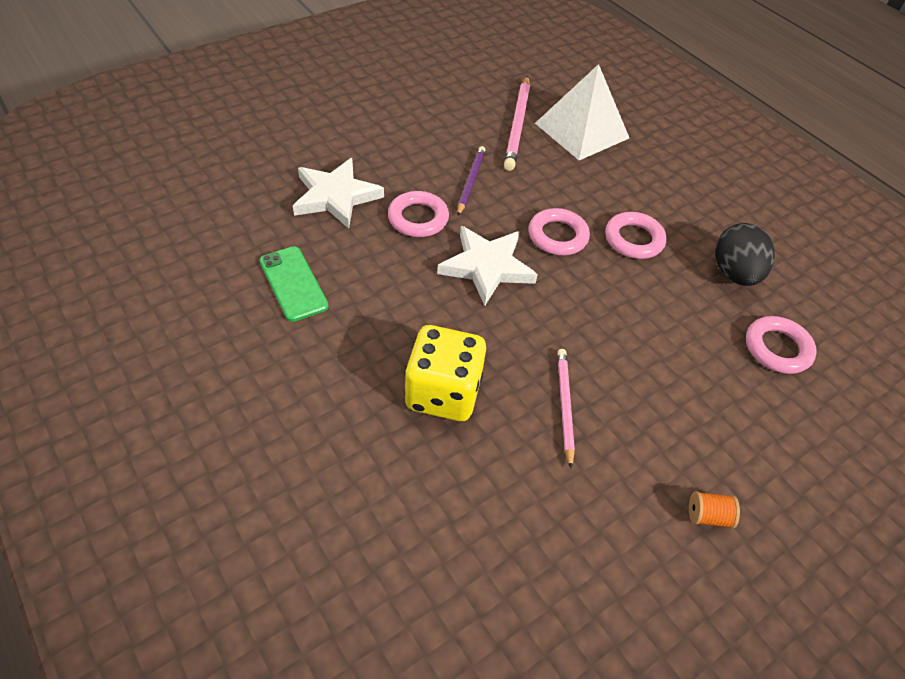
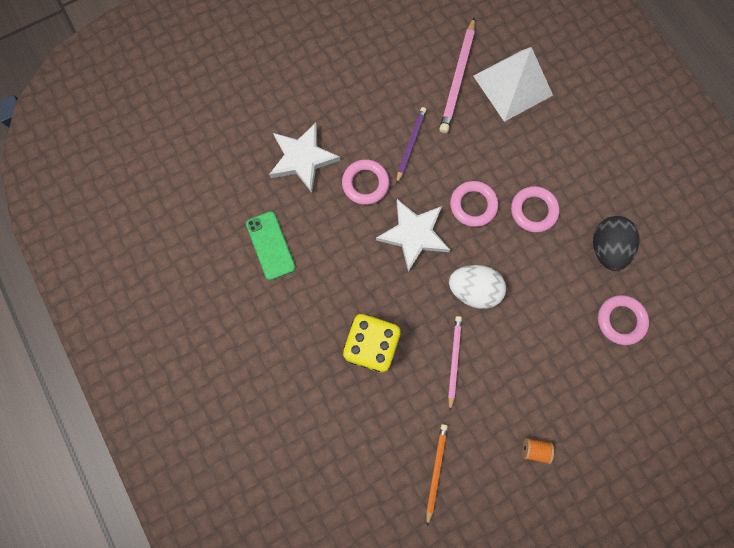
camera: 10 degrees right, 25 degrees up
(563, 558) = (435, 471): none -> orange pencil
(575, 322) = (473, 290): none -> white egg

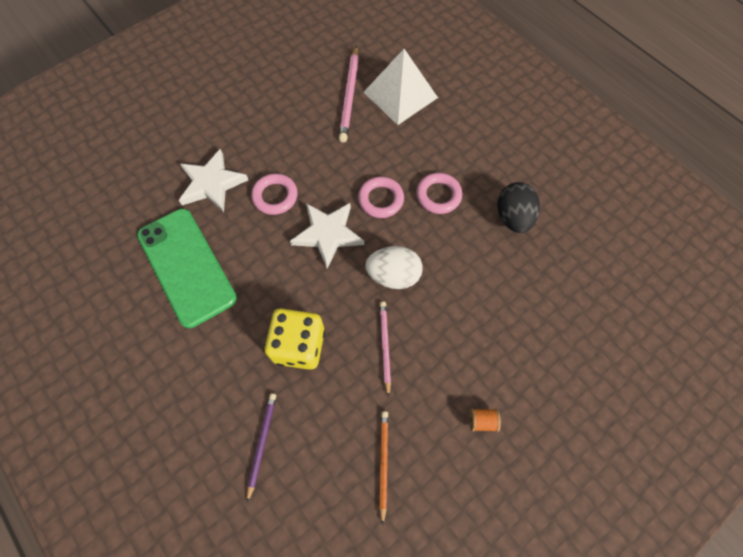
camera: 10 degrees left, 10 degrees down
(270, 245) = (186, 266): green phone -> green phone, size x1.84
(410, 145) = (313, 157): purple pencil -> purple pencil (261, 443)
(620, 320) = (540, 280): pink ring -> none

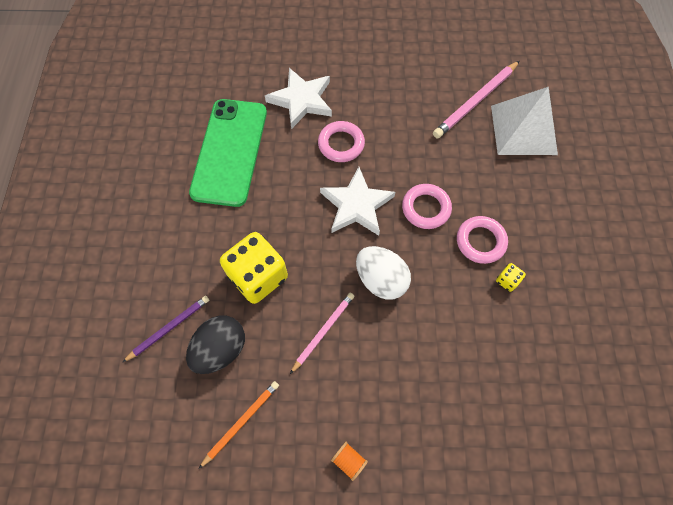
camera: 40 degrees right, 0 degrees up
(478, 210) = (507, 280): none -> yellow dice
(513, 217) = (534, 311): black egg -> black egg (221, 349)

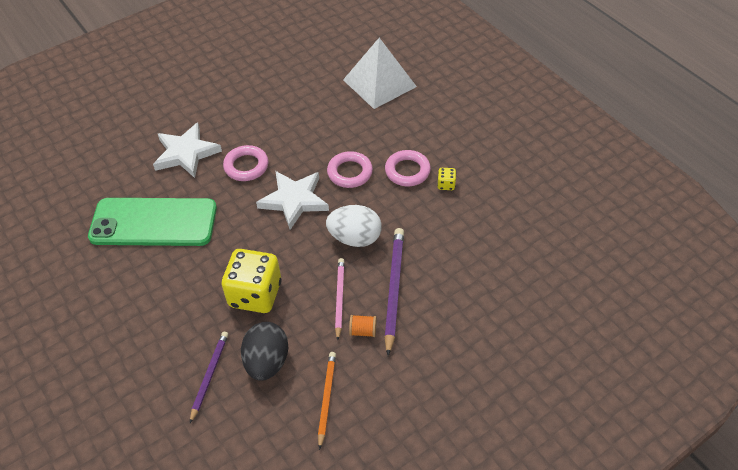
camera: 35 degrees left, 15 degrees down
(229, 152) = (153, 222): green phone -> green phone turned 60 degrees counterclockwise
(348, 460) = (428, 367): orange spool -> orange spool (363, 331)
(376, 357) = (393, 289): none -> purple pencil
(476, 101) = (329, 83): pink pencil -> none

